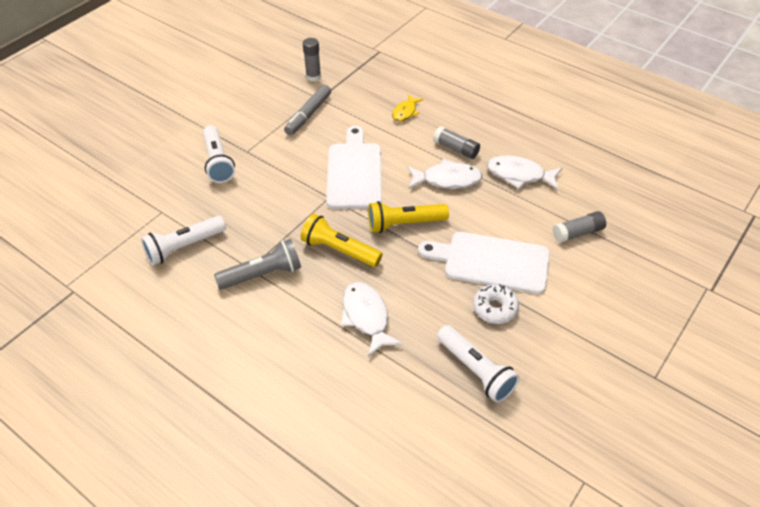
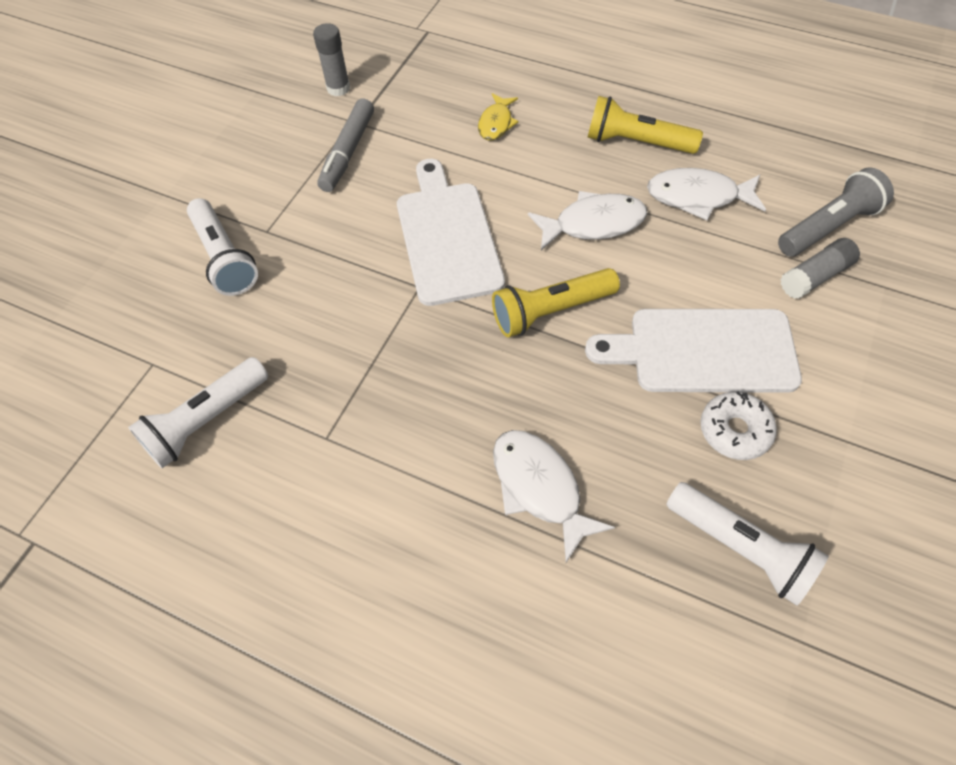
camera: 10 degrees left, 10 degrees up
(262, 274) = (350, 445): grey flashlight -> grey flashlight (828, 227)
(339, 250) = (462, 377): yellow flashlight -> yellow flashlight (636, 142)
(456, 149) = (591, 170): grey glue stick -> none

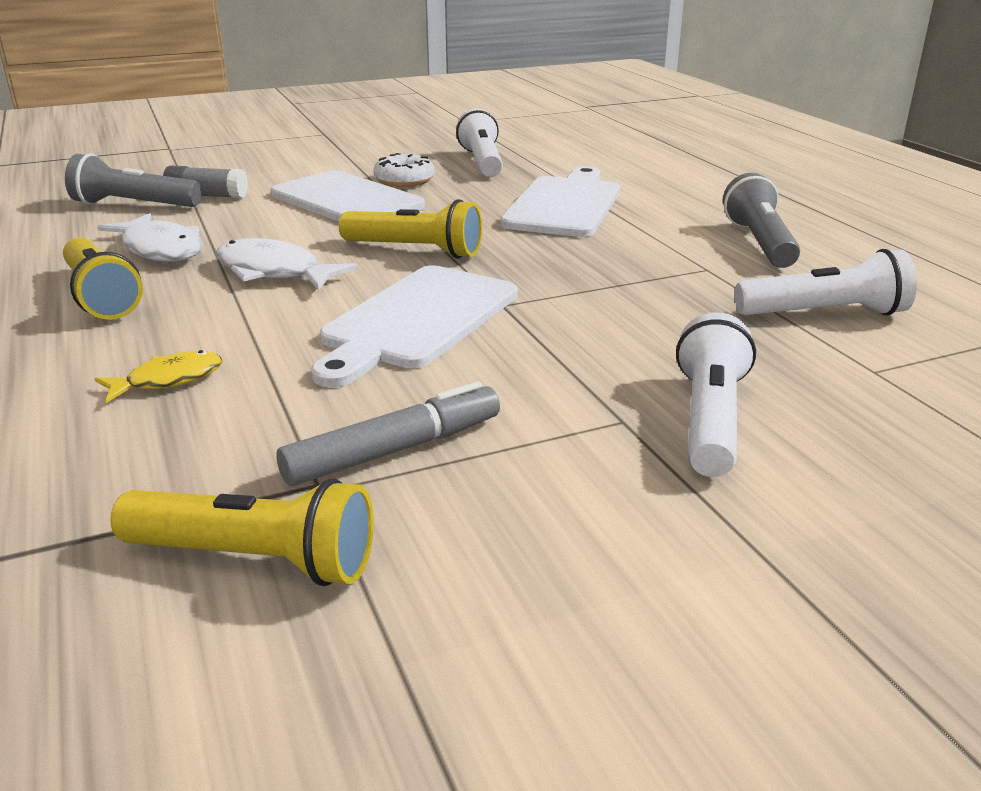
camera: 140 degrees left, 30 degrees down
(312, 528) = (759, 243): none -> grey flashlight
(338, 88) = (255, 559): grey glue stick -> yellow flashlight
(540, 488) = (565, 205): white fish -> white cutting board

